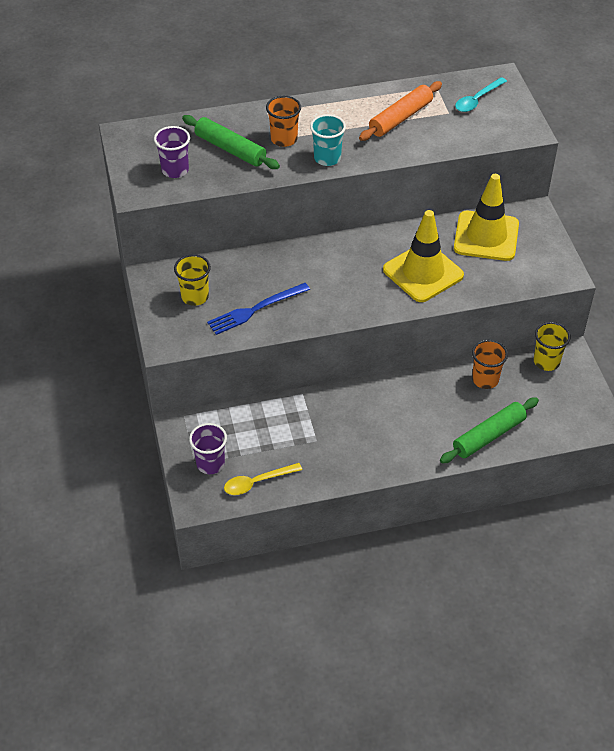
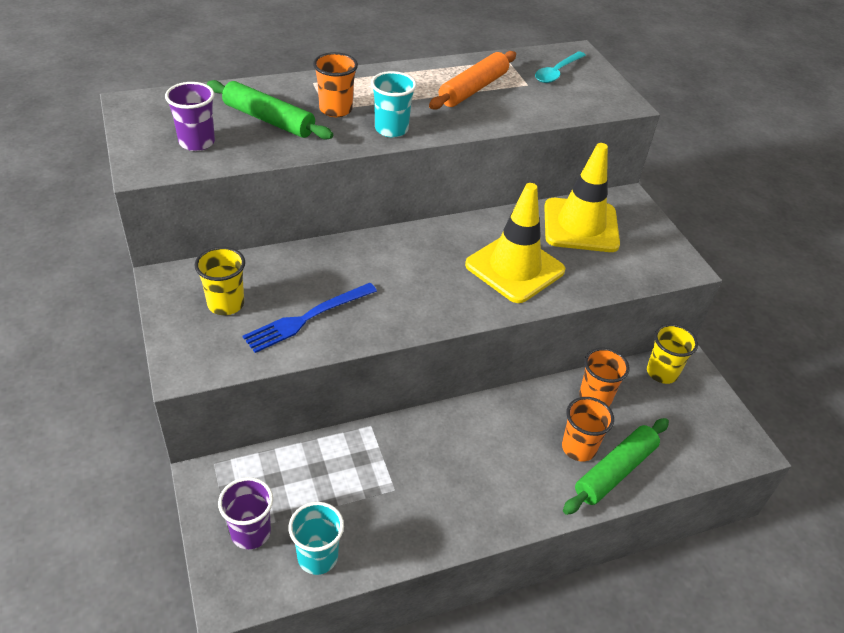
camera: 10 degrees left, 5 degrees down
(257, 482) = (317, 557): yellow spoon -> turquoise cup
(463, 417) = (578, 448): none -> orange cup

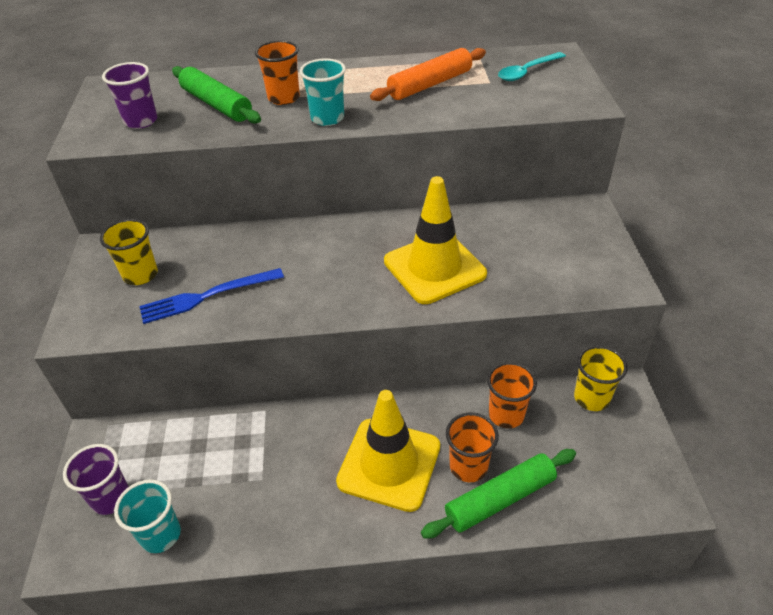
camera: 20 degrees right, 0 degrees up
(580, 225) = (524, 231): yellow traffic cone -> yellow traffic cone (389, 464)

